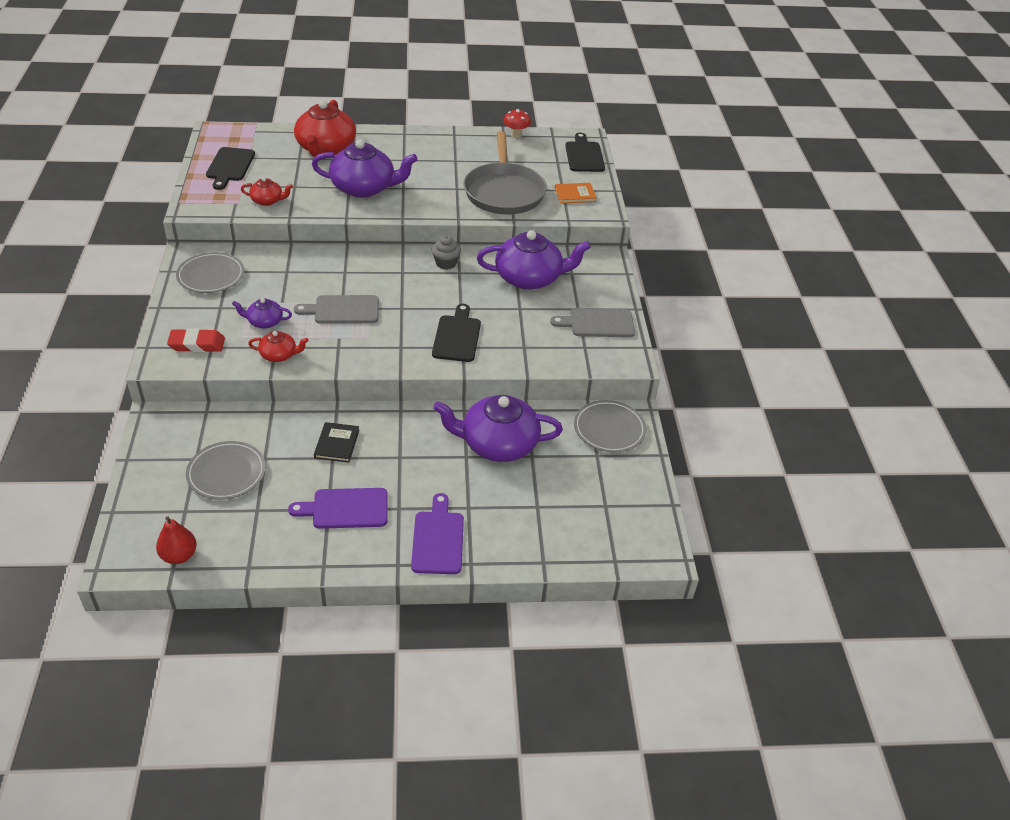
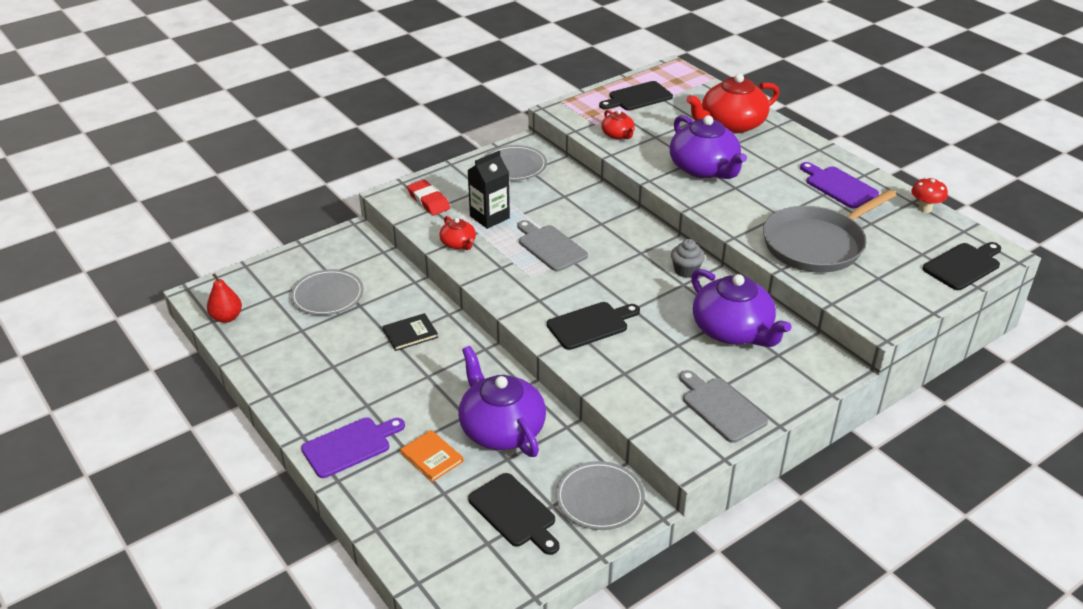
camera: 60 degrees right, 5 degrees down
(264, 322) = (489, 217): purple teapot -> black carton
(346, 509) = (341, 375): purple cutting board -> purple cutting board (838, 186)
(575, 194) = (882, 289): orange book -> orange book (432, 457)
(588, 477) = (514, 513): none -> black cutting board

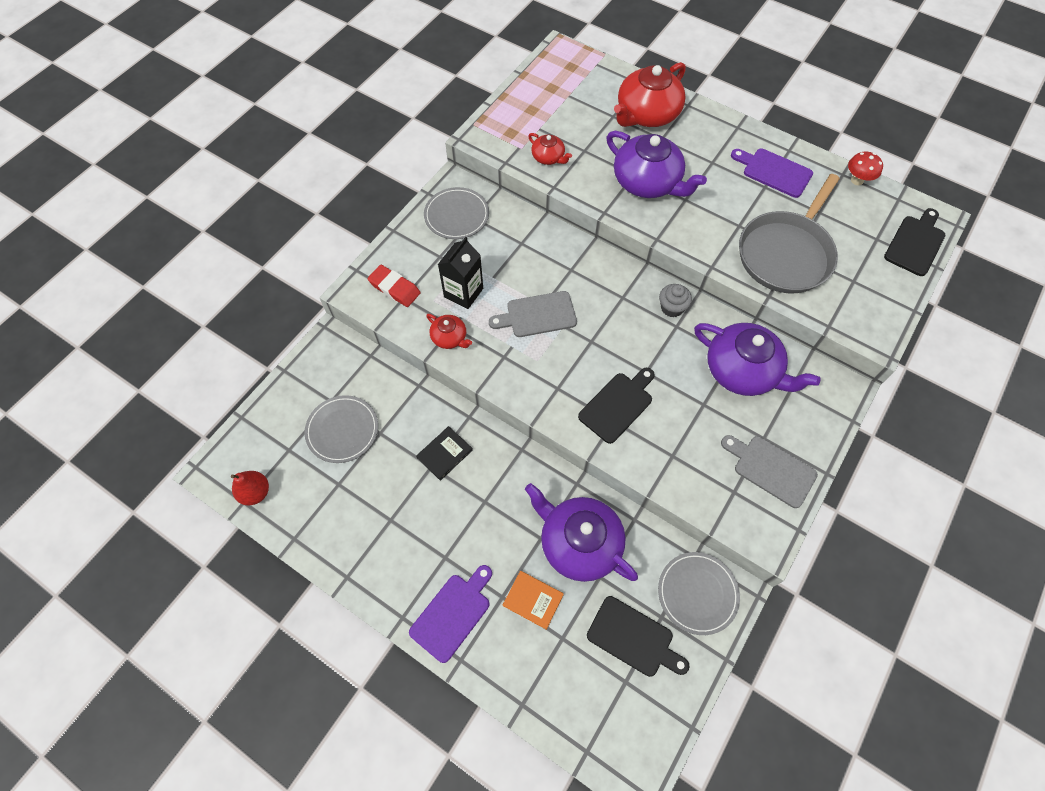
camera: 20 degrees left, 25 degrees up
(550, 247) = (537, 315): grey cutting board -> grey cutting board turned 45 degrees counterclockwise
(637, 97) = (544, 99): black cutting board -> none

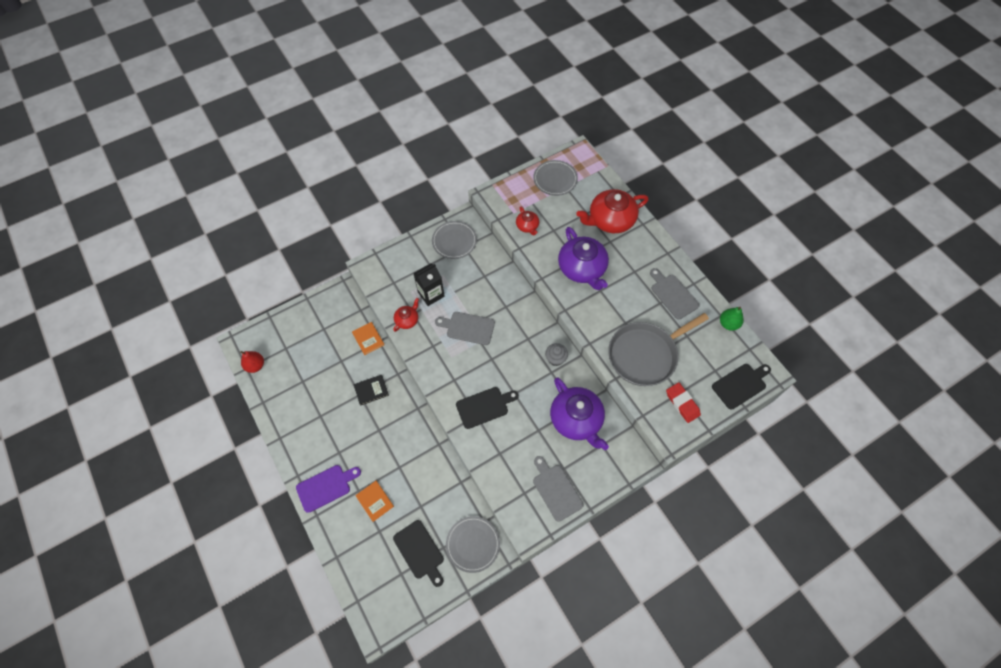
camera: 25 degrees right, 0 degrees up
(342, 430) = (321, 349): grey plate -> grey plate (555, 179)
(394, 288) = (391, 274): red eraser -> red eraser (682, 403)
(402, 388) = (368, 339): none -> orange book
(449, 337) = (407, 320): red teapot -> red teapot turned 120 degrees counterclockwise
(579, 542) = (420, 480): purple teapot -> none
(774, 172) = (673, 295): purple cutting board -> grey cutting board
(857, 180) = (728, 324): red mushroom -> green pear

